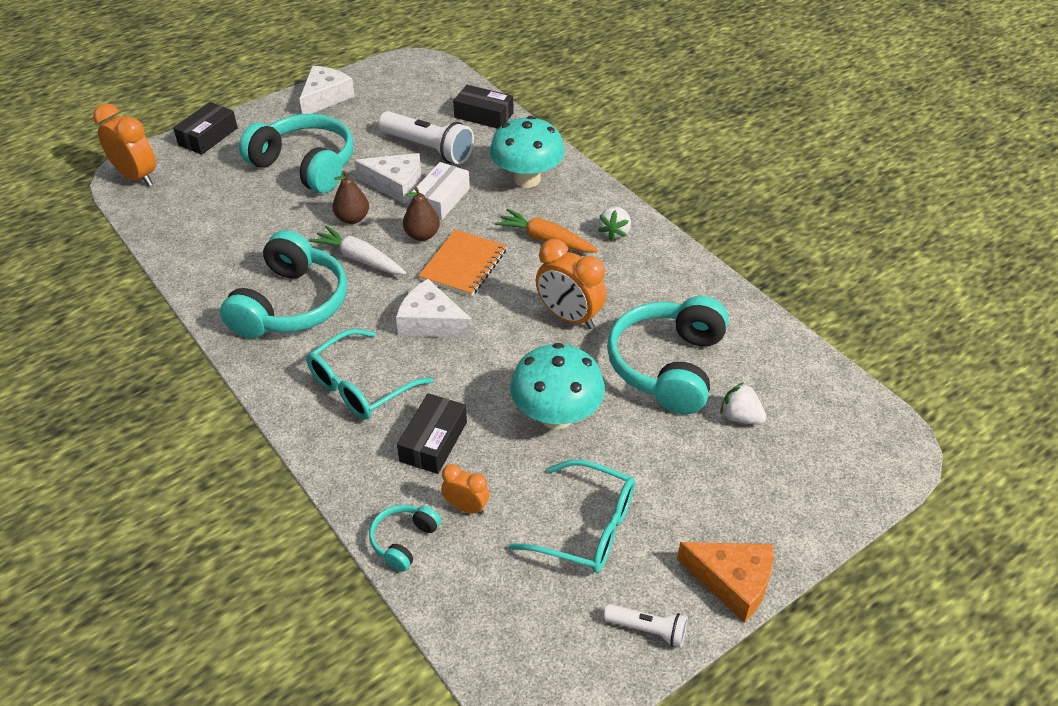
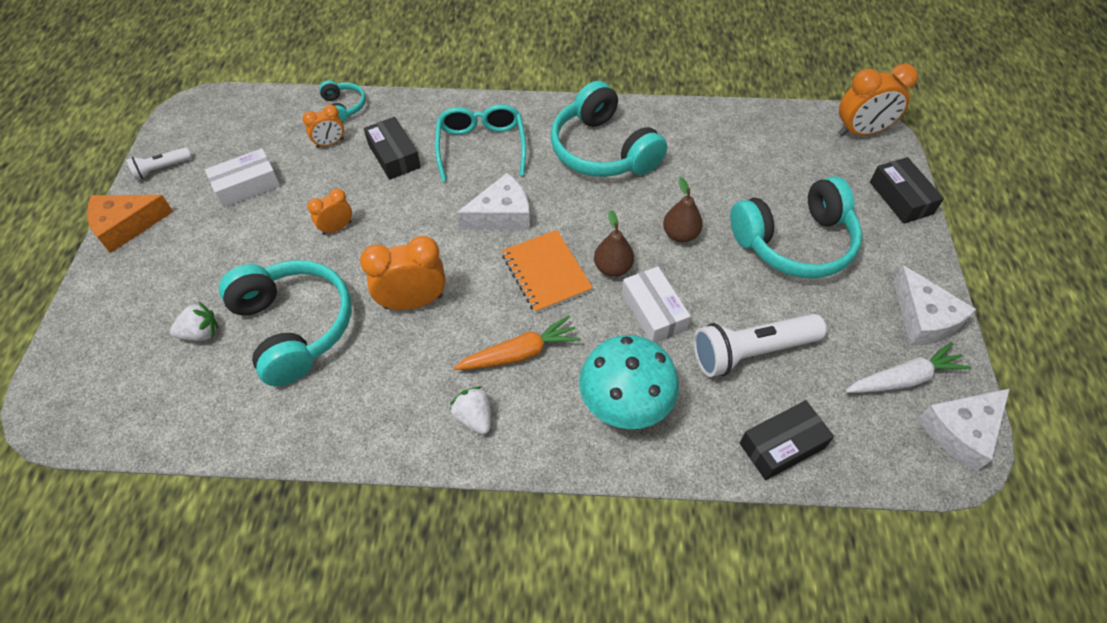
camera: 130 degrees right, 10 degrees up
(360, 259) = (619, 212): white carrot -> white carrot (904, 378)
(396, 185) = (707, 291): white cheese -> white cheese (961, 431)
(556, 416) = (337, 228): turquoise mushroom -> orange clock
(586, 527) = (247, 185): turquoise glasses -> white box

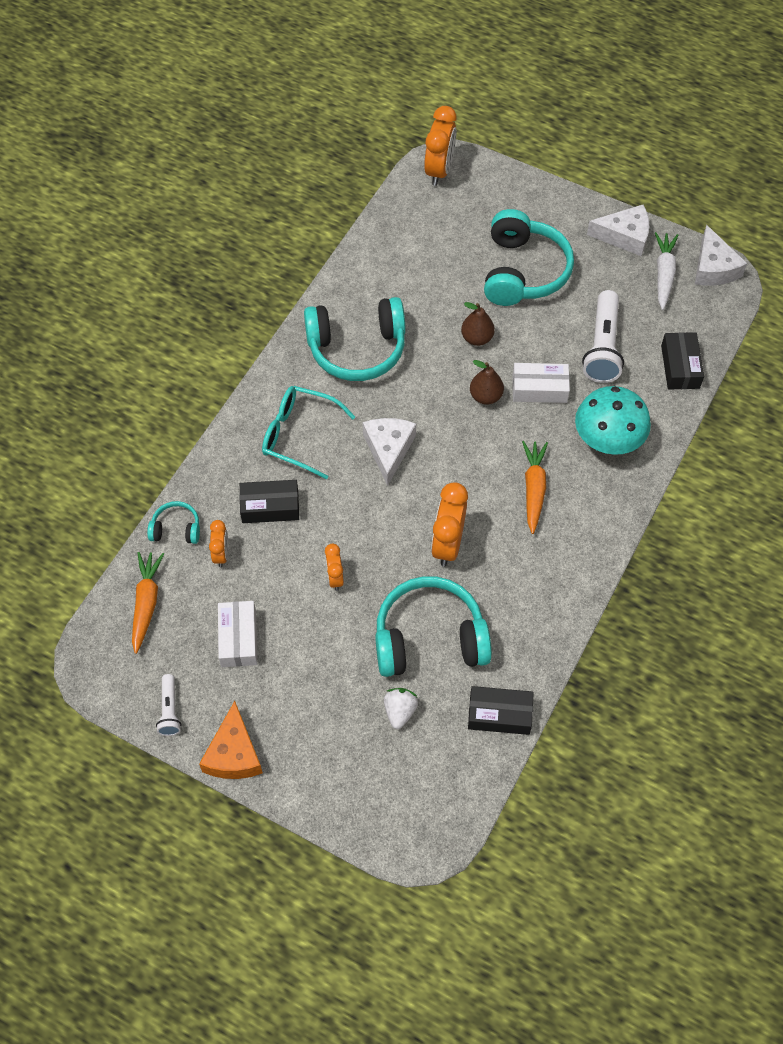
camera: 65 degrees left, 5 degrees up
(263, 117) = (146, 603): none -> orange carrot
(474, 417) = (575, 538): white strawberry -> none
(546, 273) = (466, 442): orange notebook -> none
(900, 198) = (517, 186): black box -> black box (499, 714)

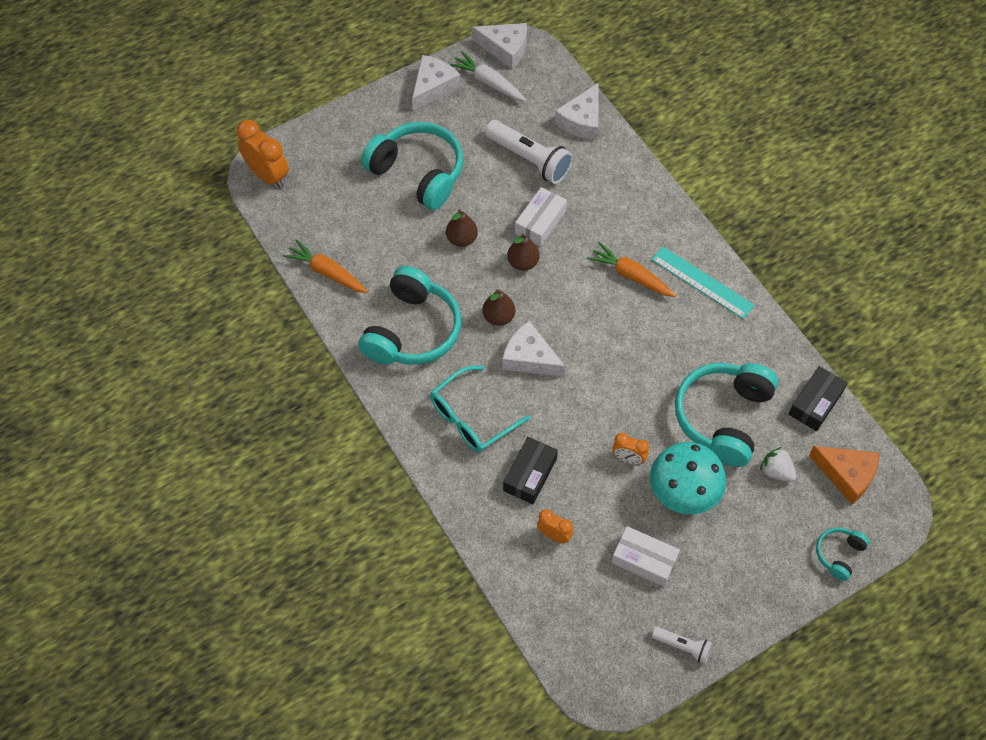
camera: 60 degrees left, 0 degrees up
(146, 603) = (568, 619): orange carrot -> orange carrot (327, 272)
(176, 529) = (506, 560): turquoise headphones -> turquoise headphones (839, 554)
(233, 753) = (749, 614): orange cheese -> orange cheese (847, 475)
(415, 405) = (498, 317): none -> brown pear
(447, 544) = (645, 361): orange clock -> none
(569, 552) = (702, 282): none -> turquoise ruler
(607, 440) = (618, 203): turquoise mushroom -> turquoise mushroom (683, 493)
(680, 367) = (582, 120): black box -> white cheese

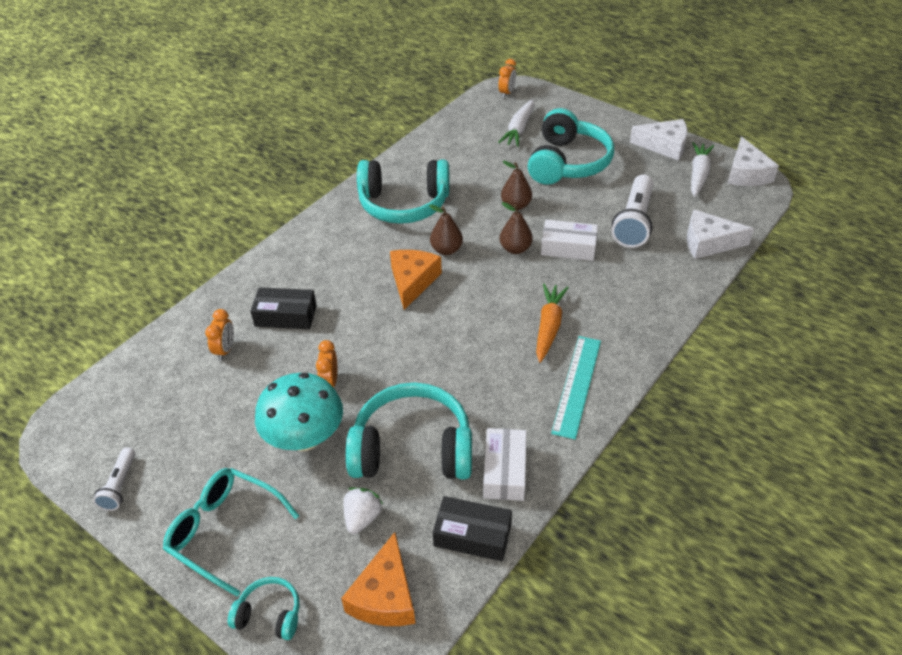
camera: 70 degrees right, 15 degrees down
(268, 175) = (506, 93): orange clock -> orange clock, size x0.56
(327, 272) = (435, 145): orange carrot -> none
(340, 190) = (519, 129): none -> white carrot
(472, 417) = (332, 263): turquoise glasses -> turquoise glasses (225, 531)
(529, 358) = (412, 281): white cheese -> orange cheese
(644, 560) = (215, 426): white box -> white box (504, 471)

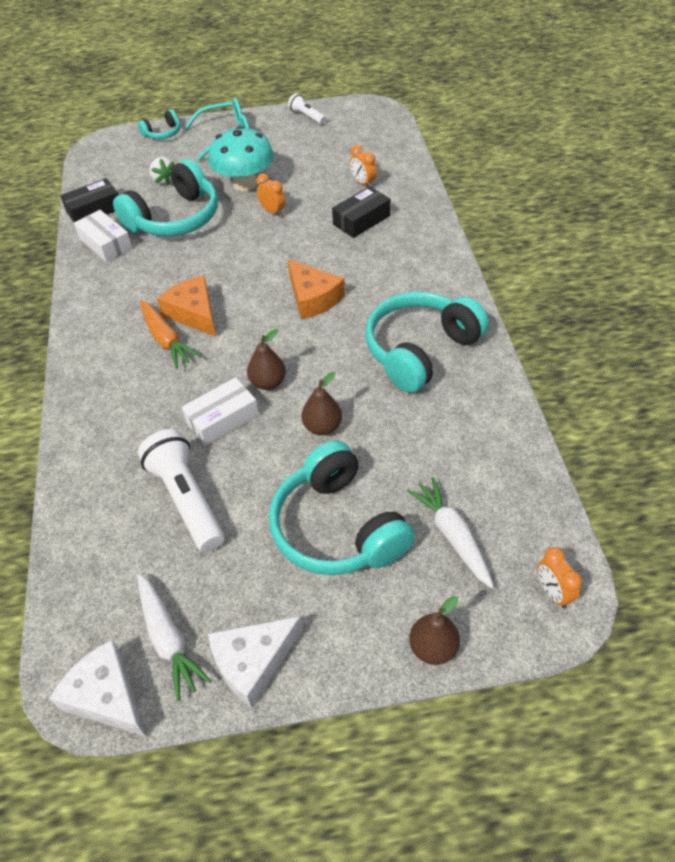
camera: 135 degrees right, 5 degrees up
(385, 596) = (115, 167): orange cheese -> orange cheese (194, 313)
(446, 250) = (323, 339): brown pear -> brown pear (433, 648)
(577, 385) = (103, 316): turquoise ruler -> none
(708, 243) = (86, 531): white cheese -> none

